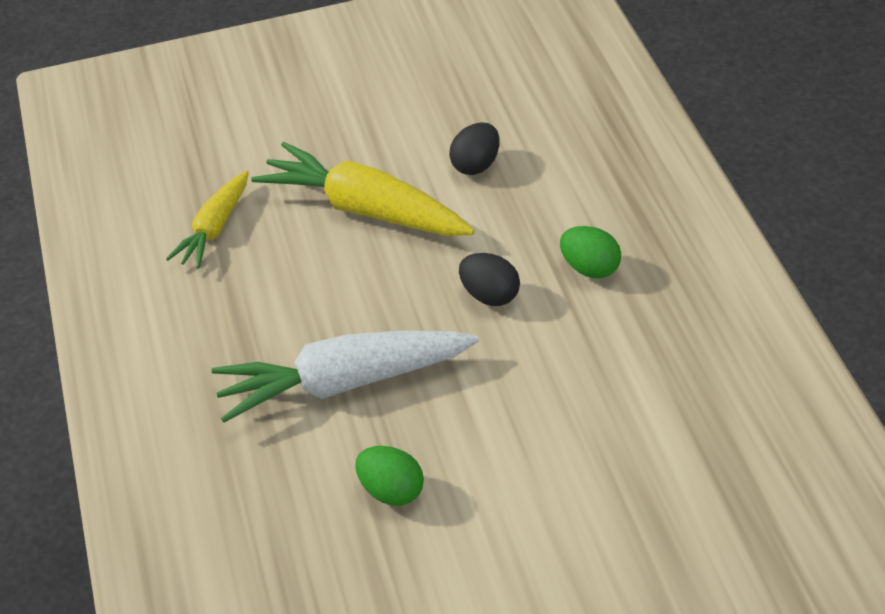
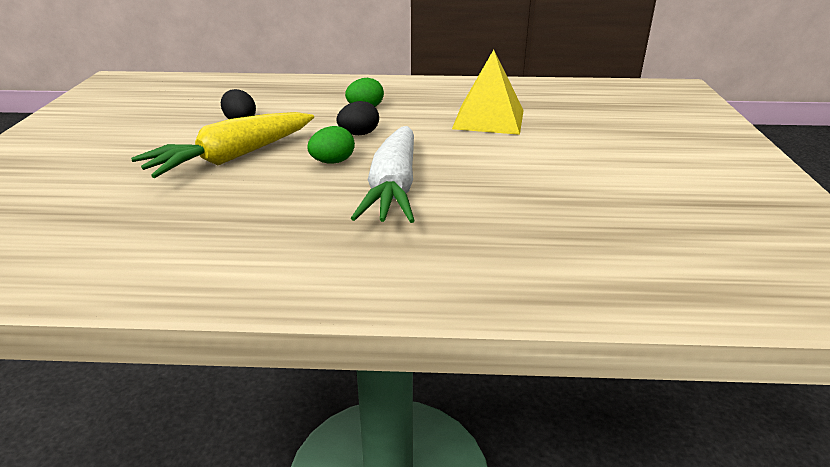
camera: 75 degrees left, 15 degrees down
(214, 228) = (169, 217): yellow carrot -> none
(391, 491) = (503, 186): green egg -> green egg (332, 162)
(623, 424) = (488, 119): none -> yellow pyramid

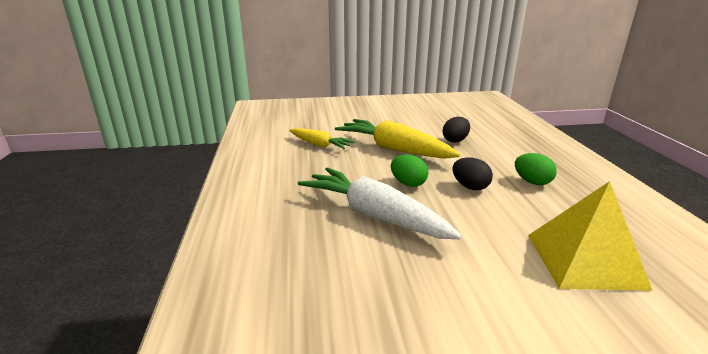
camera: 80 degrees right, 5 degrees down
(162, 208) = (319, 145): none -> yellow carrot
(393, 188) = (374, 215): white carrot -> white carrot turned 45 degrees clockwise

